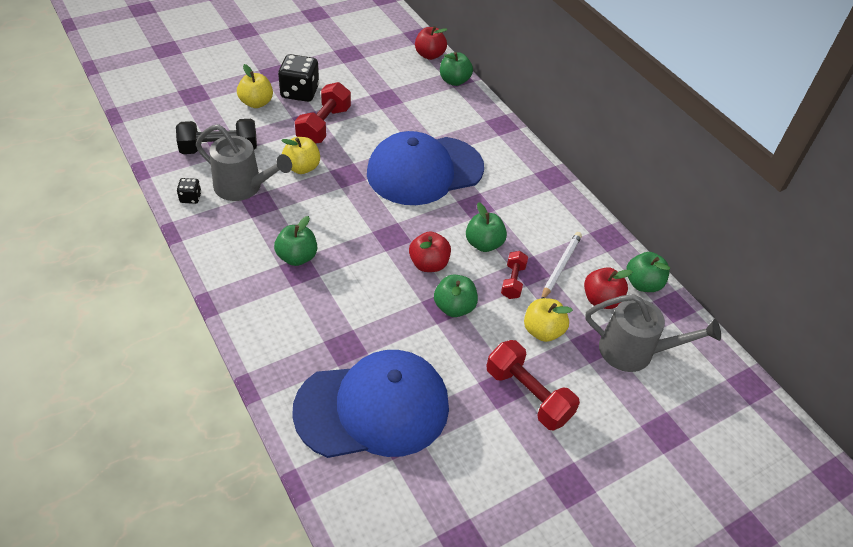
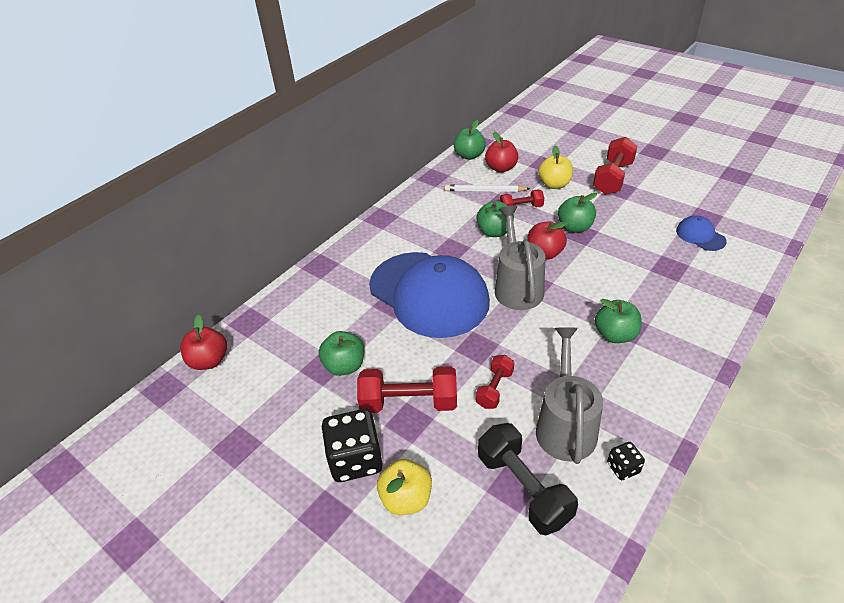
camera: 105 degrees left, 5 degrees down
(302, 168) = (494, 389): yellow apple -> red dumbbell
(373, 408) = (700, 236): blue cap -> blue cap, size x0.41
(454, 81) = (258, 322): green apple -> green apple (344, 366)
(634, 351) = (533, 148): grey watering can -> grey watering can (517, 287)

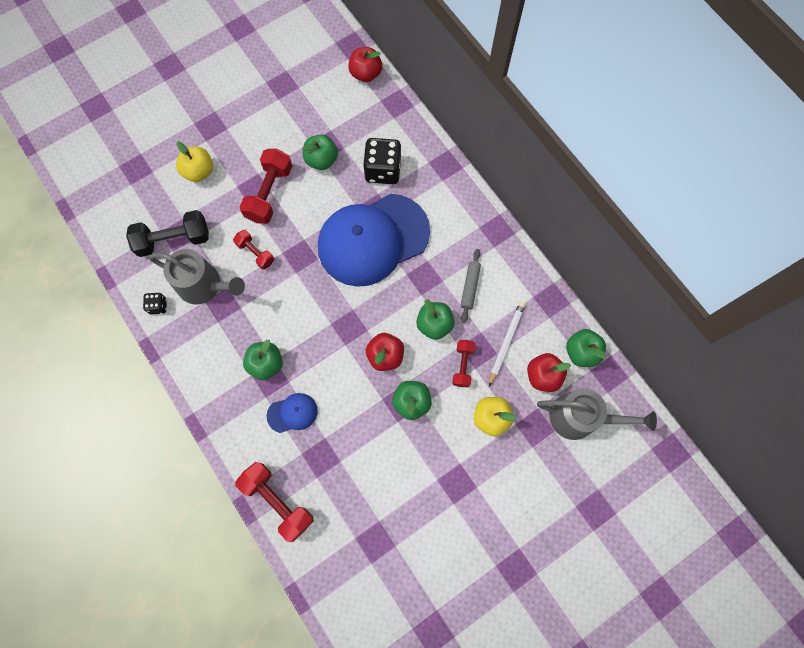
camera: 105 degrees right, 30 degrees up
(355, 459) = (239, 150): black dice -> black dice (383, 170)
(445, 220) = (470, 287): none -> grey rolling pin
(517, 287) = (352, 313): grey watering can -> grey watering can (580, 417)
(613, 178) = (479, 487): red dumbbell -> red dumbbell (277, 501)
(700, 236) = (350, 516): blue cap -> blue cap (292, 413)

